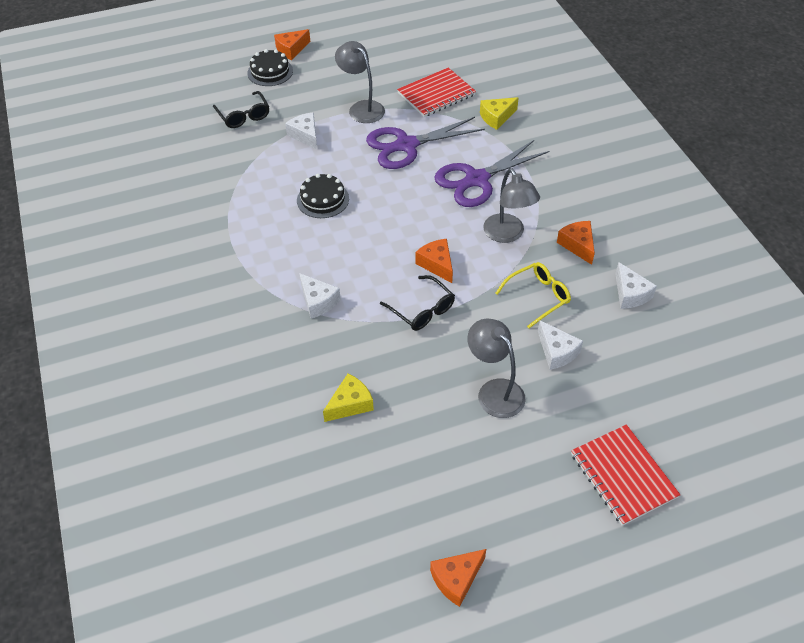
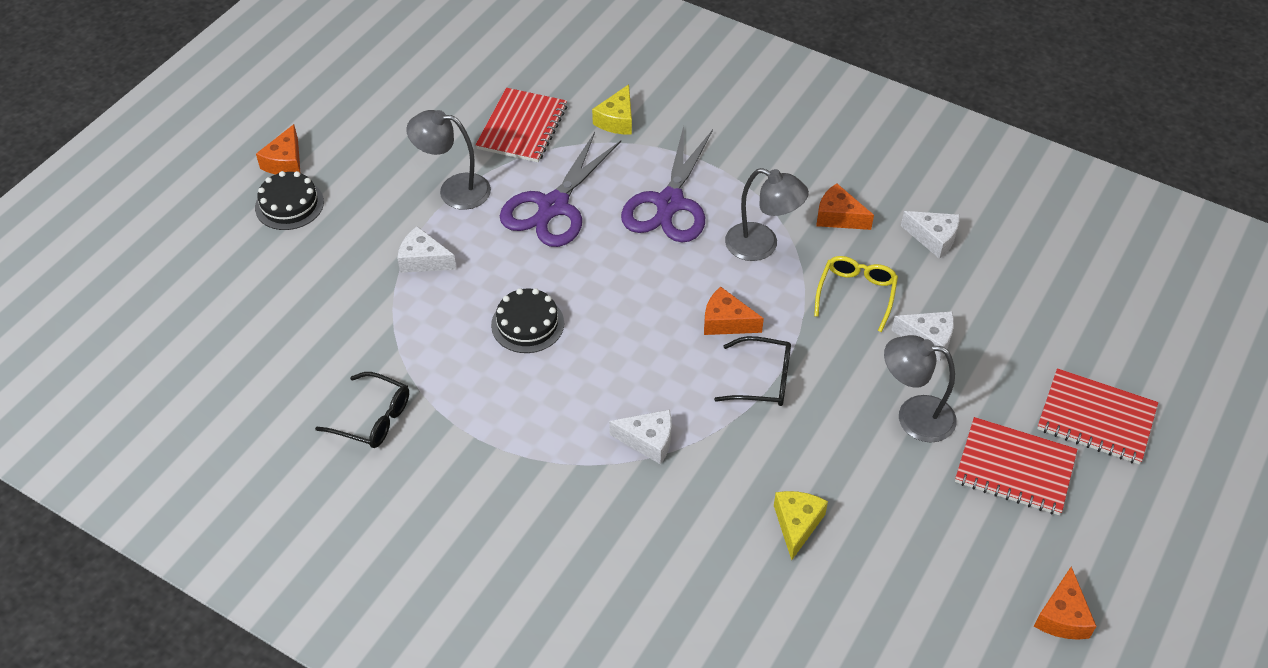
camera: 40 degrees left, 0 degrees up
(243, 116) = (318, 278): black glasses -> black glasses (373, 418)
(527, 467) = (1015, 468): none -> red notebook

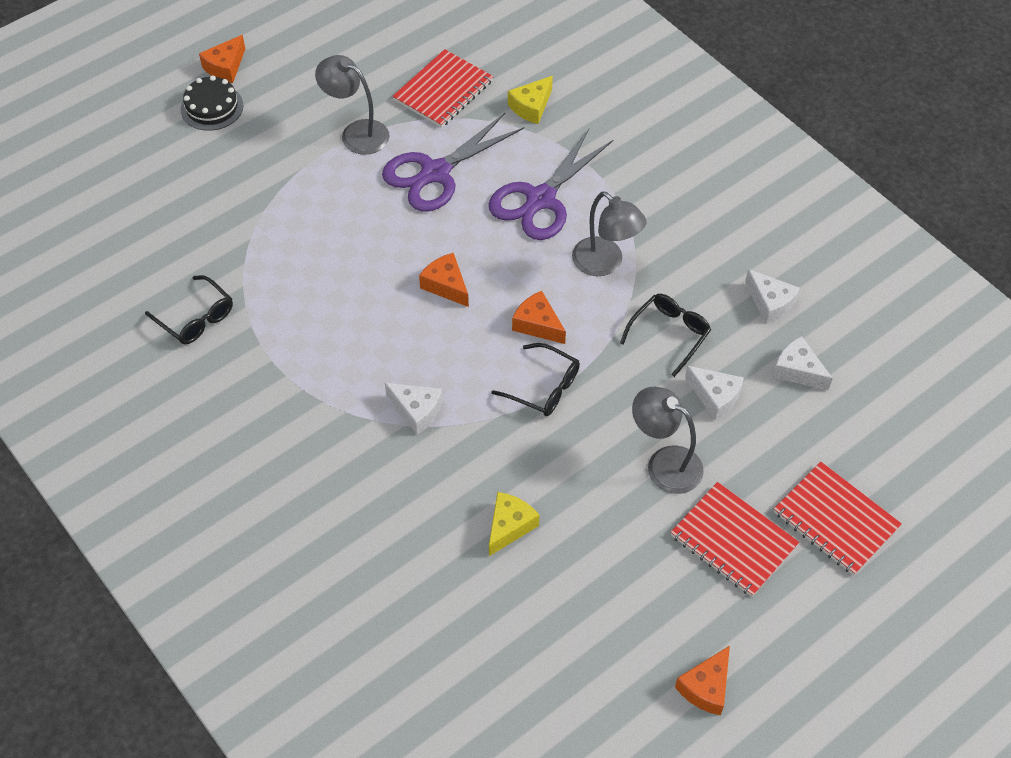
camera: 20 degrees right, 5 degrees up
(423, 260) = (301, 190): white cheese -> white cheese (797, 371)
(527, 324) = (363, 274): black cake -> none
(838, 217) = (690, 256): orange cheese -> orange cheese (446, 285)
(856, 294) = (669, 334): yellow glasses -> black glasses

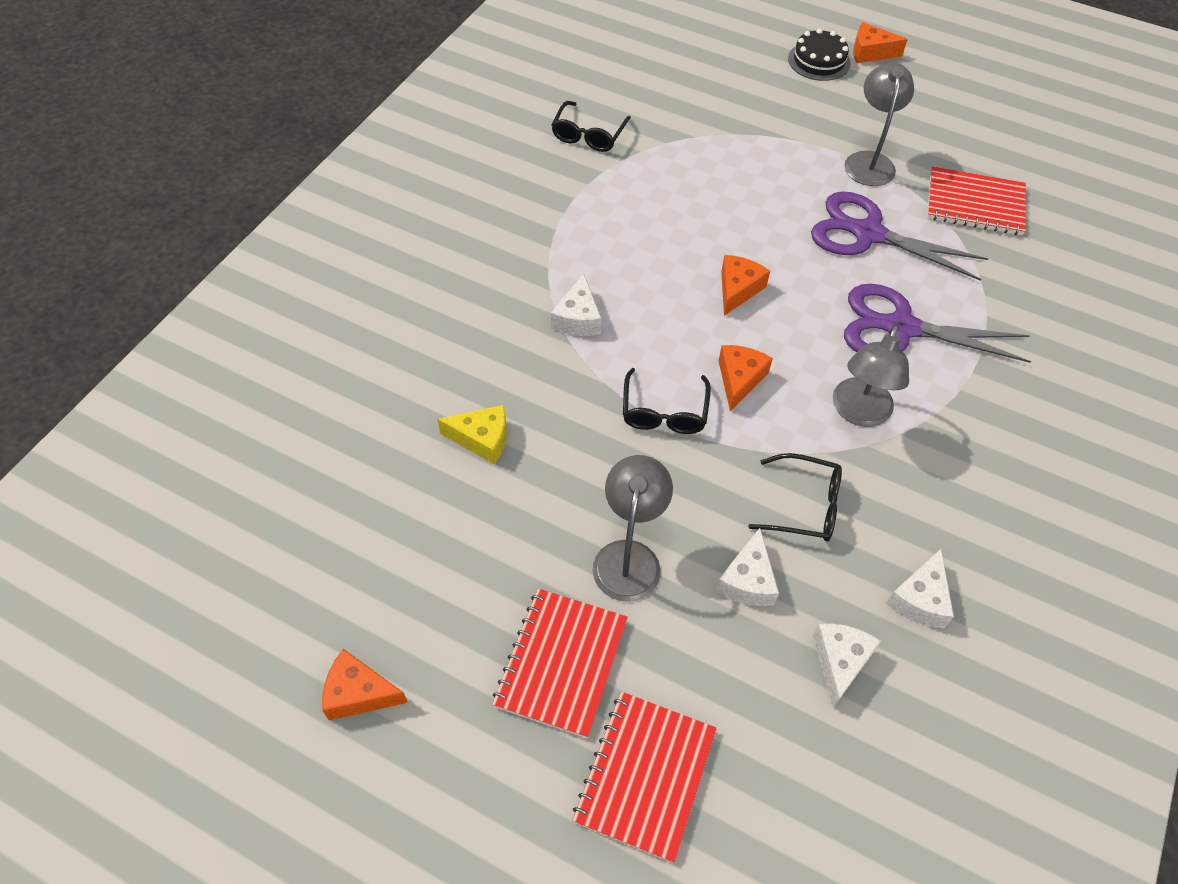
camera: 65 degrees right, 0 degrees up
(531, 107) = (1016, 279): yellow cheese -> none

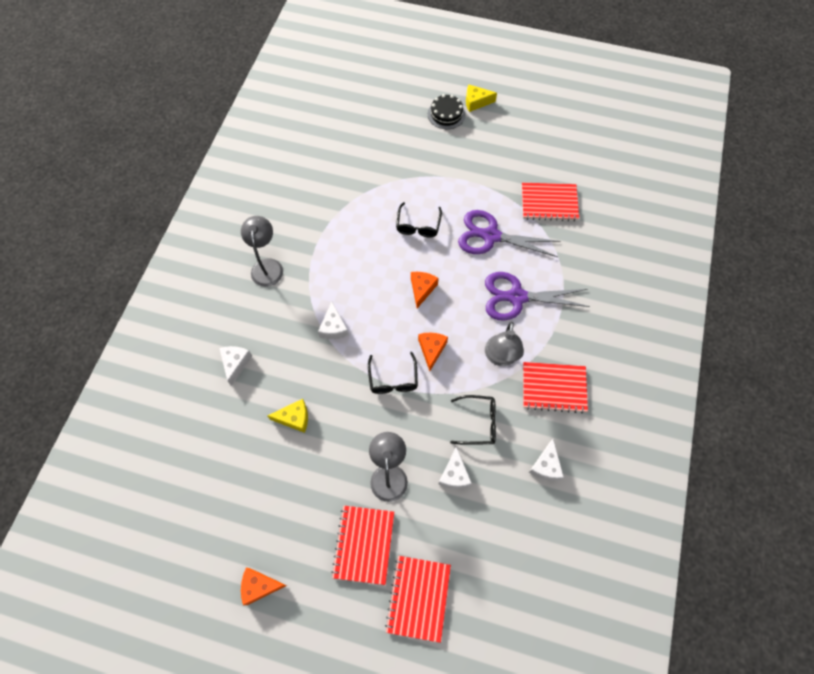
camera: 10 degrees left, 10 degrees up
(588, 135) = (316, 196): black glasses -> black glasses (418, 225)
(839, 662) = (508, 511): white cheese -> white cheese (235, 363)
(869, 161) = (485, 184): grey lamp -> grey lamp (267, 266)
(870, 52) = (476, 102): orange cheese -> yellow cheese
(950, 476) = (554, 388): none -> red notebook

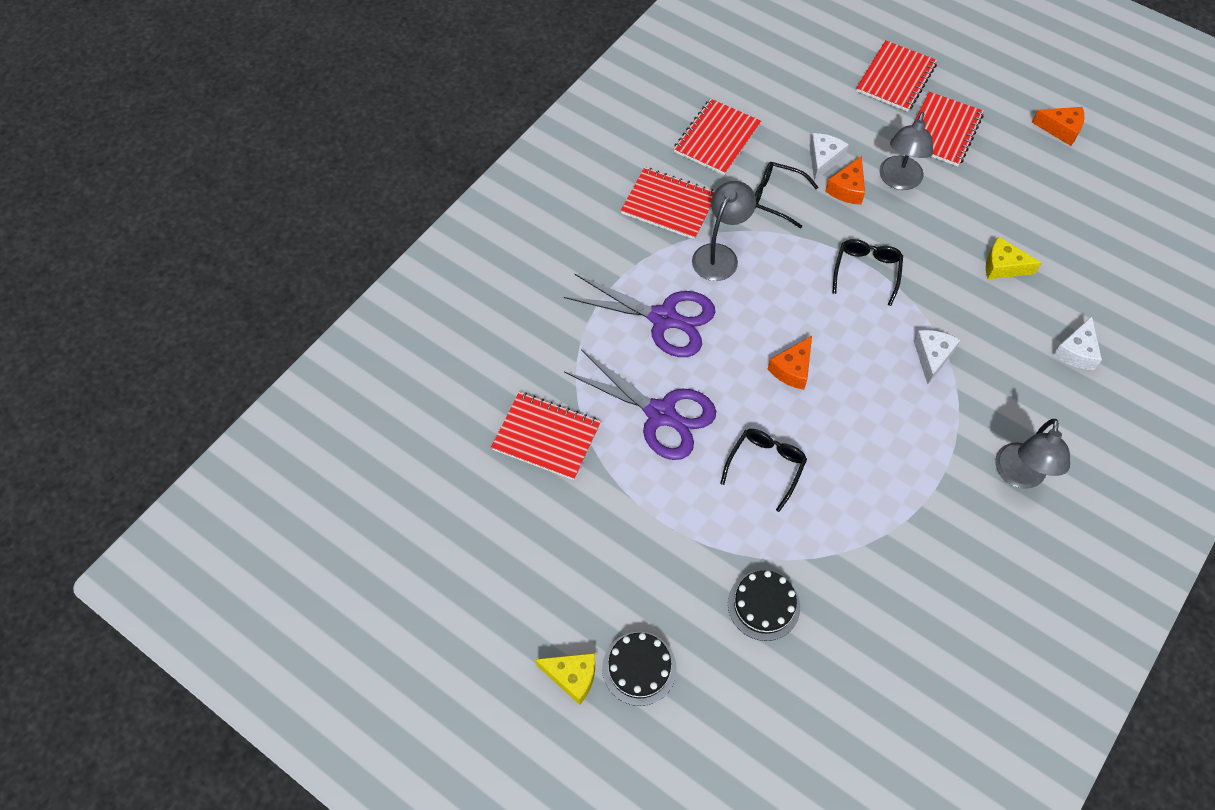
camera: 160 degrees left, 5 degrees down
(395, 157) = (763, 605): none -> black cake
(431, 350) = (805, 290): orange cheese -> orange cheese (847, 189)
(546, 466) = (717, 138): white cheese -> red notebook

